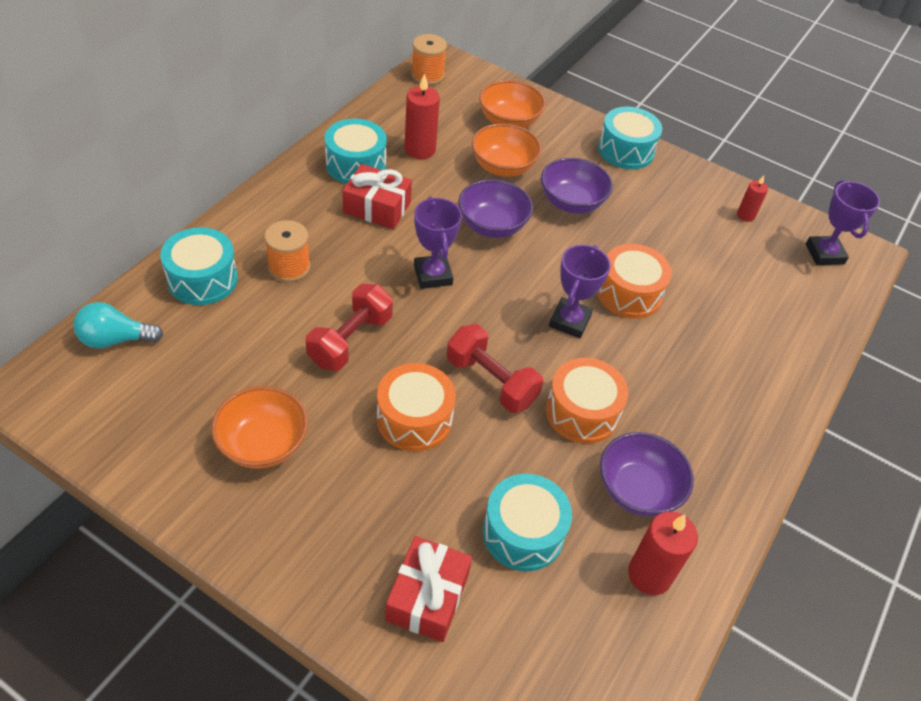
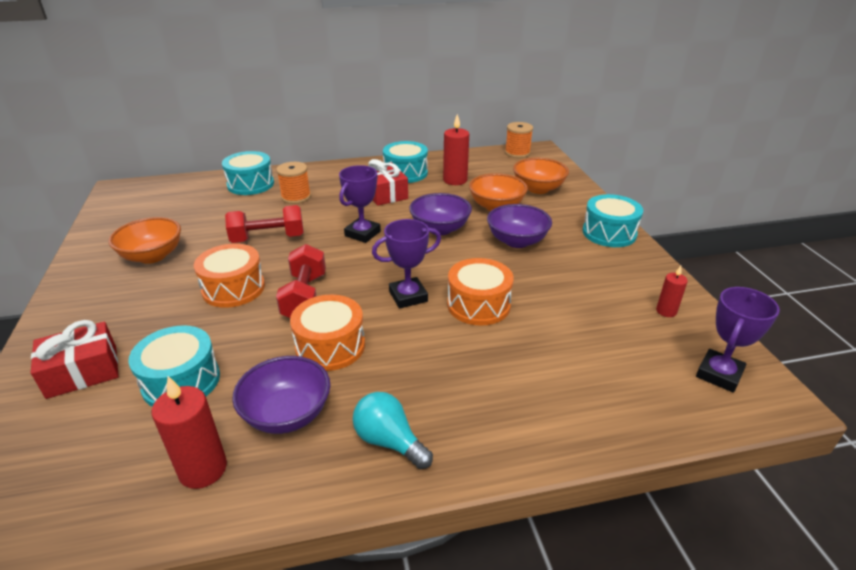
camera: 50 degrees right, 15 degrees down
(115, 339) = (178, 188): turquoise light bulb -> turquoise light bulb (389, 441)

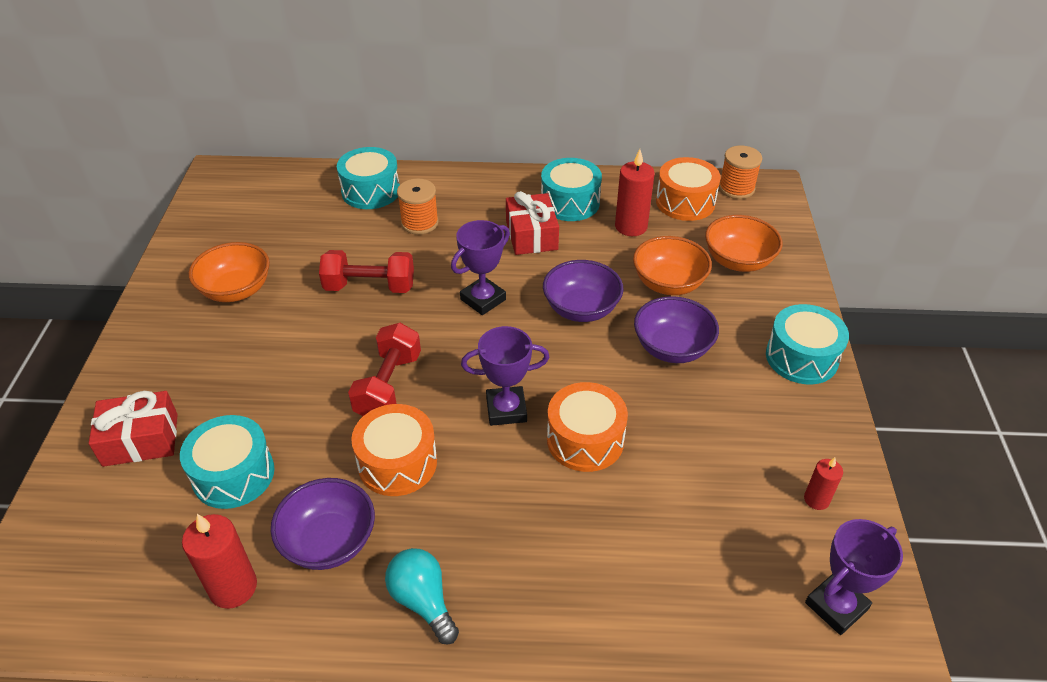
camera: 15 degrees right, 10 degrees up
(233, 288) = (313, 357): orange drum -> orange drum (685, 202)

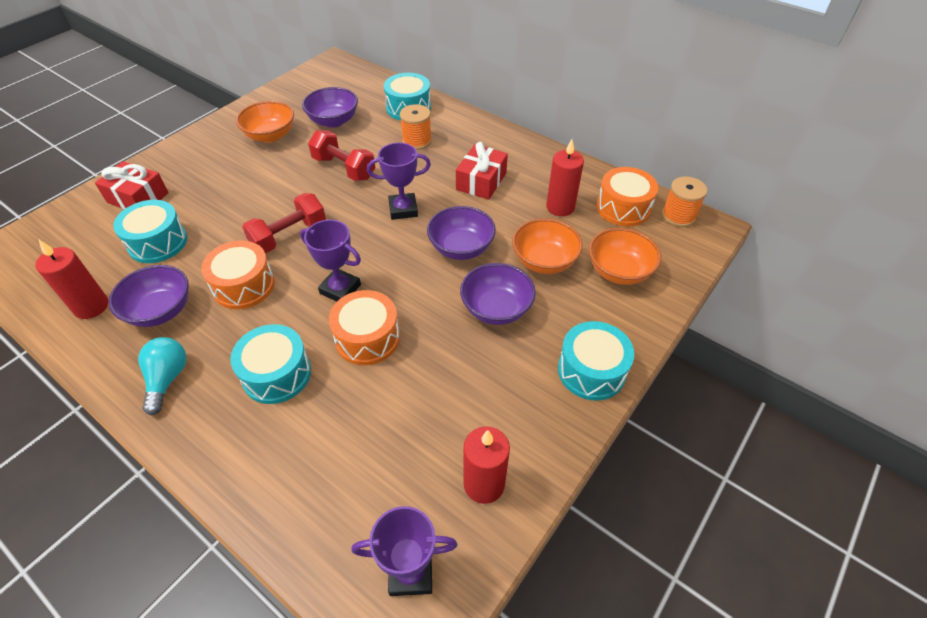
camera: 35 degrees right, 5 degrees up
(297, 241) = (333, 121): none -> purple bowl
(570, 202) = (533, 170): turquoise drum -> turquoise drum (277, 374)
(816, 499) = (484, 484): red candle -> red candle, size x1.73

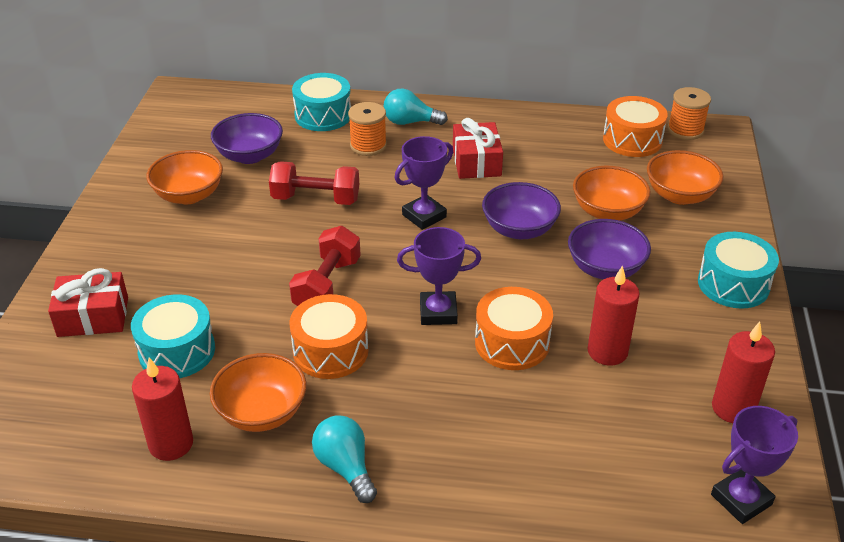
camera: 30 degrees left, 10 degrees down
(160, 311) = (262, 412): purple bowl -> orange bowl
(277, 374) = (456, 411): turquoise drum -> none
(463, 133) = (410, 122): none -> turquoise light bulb
(560, 207) = (575, 159): red candle -> red candle (607, 351)

